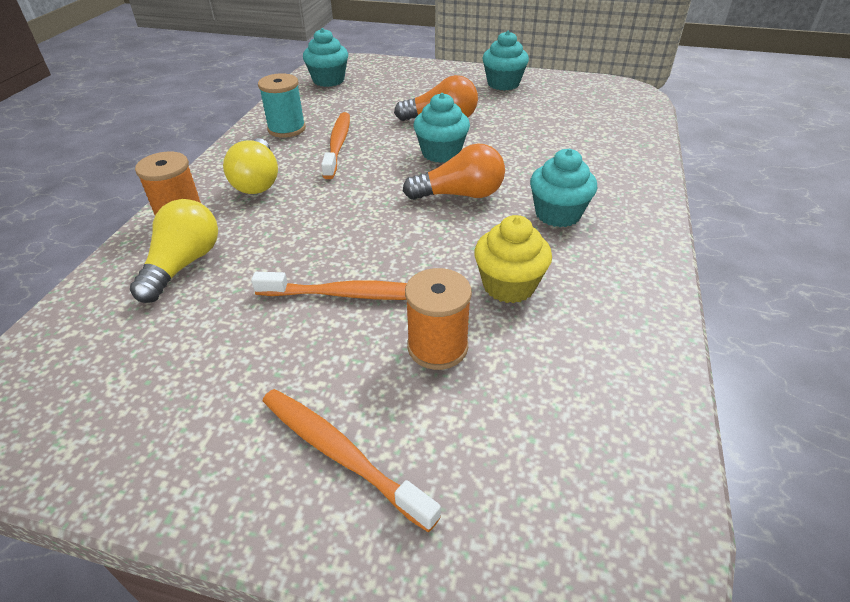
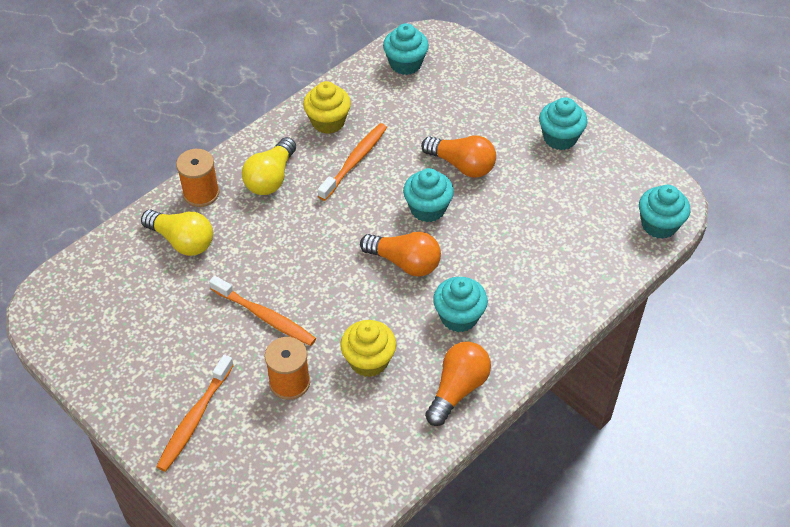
camera: 30 degrees right, 10 degrees up
(183, 265) = (182, 241): yellow light bulb -> yellow light bulb turned 75 degrees clockwise
(286, 129) = (328, 122): turquoise spool -> yellow cupcake
(340, 454) = (195, 419): orange toothbrush -> orange toothbrush turned 135 degrees counterclockwise
(627, 270) = (458, 389): none -> orange light bulb
(639, 104) = (659, 225): none -> turquoise cupcake

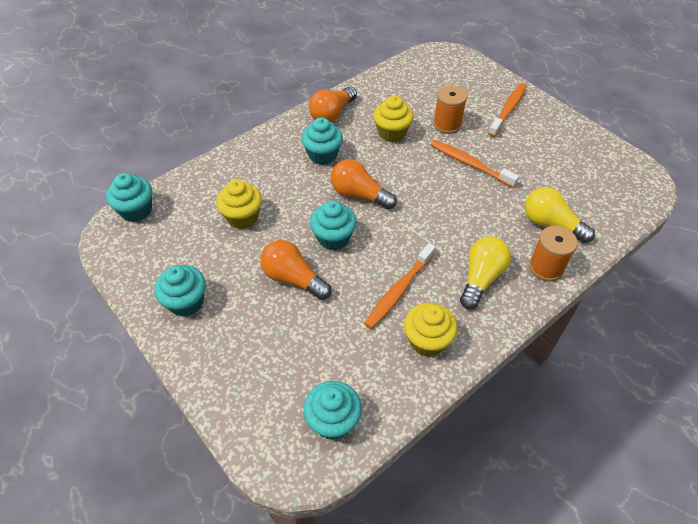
camera: 175 degrees left, 0 degrees up
(535, 225) = (242, 217): none -> yellow cupcake

